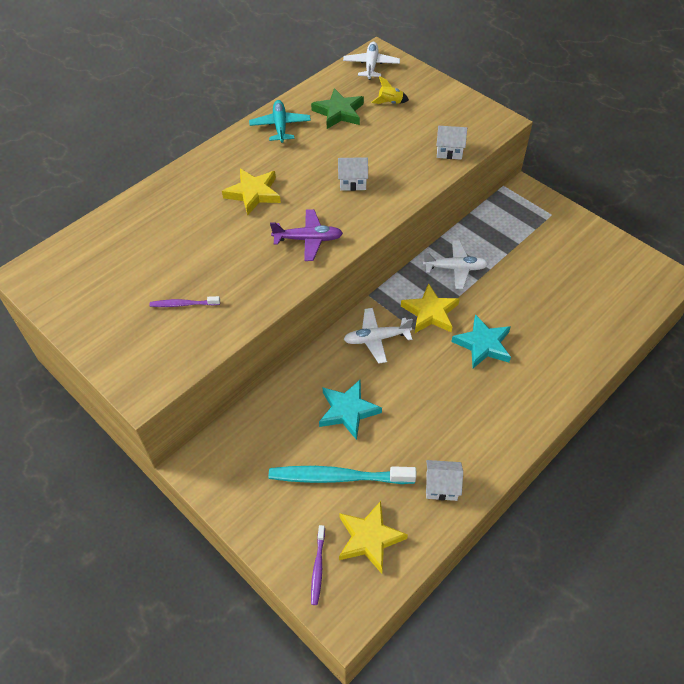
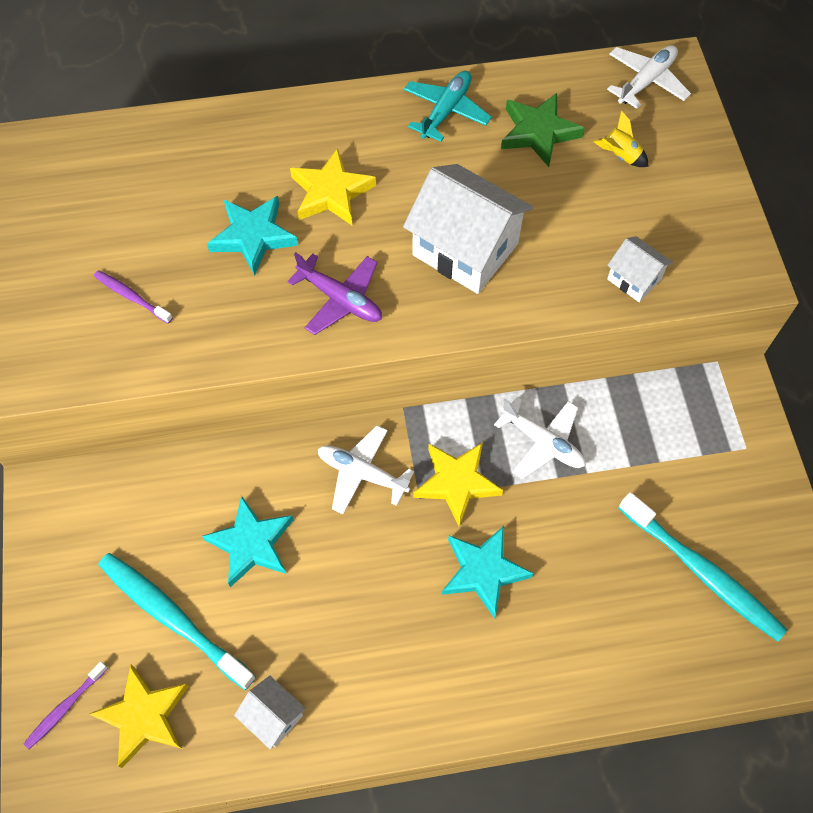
camera: 35 degrees right, 10 degrees up
(228, 237) = (253, 236): none -> turquoise star
(353, 182) = (465, 249): white house -> white house, size x1.99
(584, 279) = (702, 572): none -> turquoise toothbrush

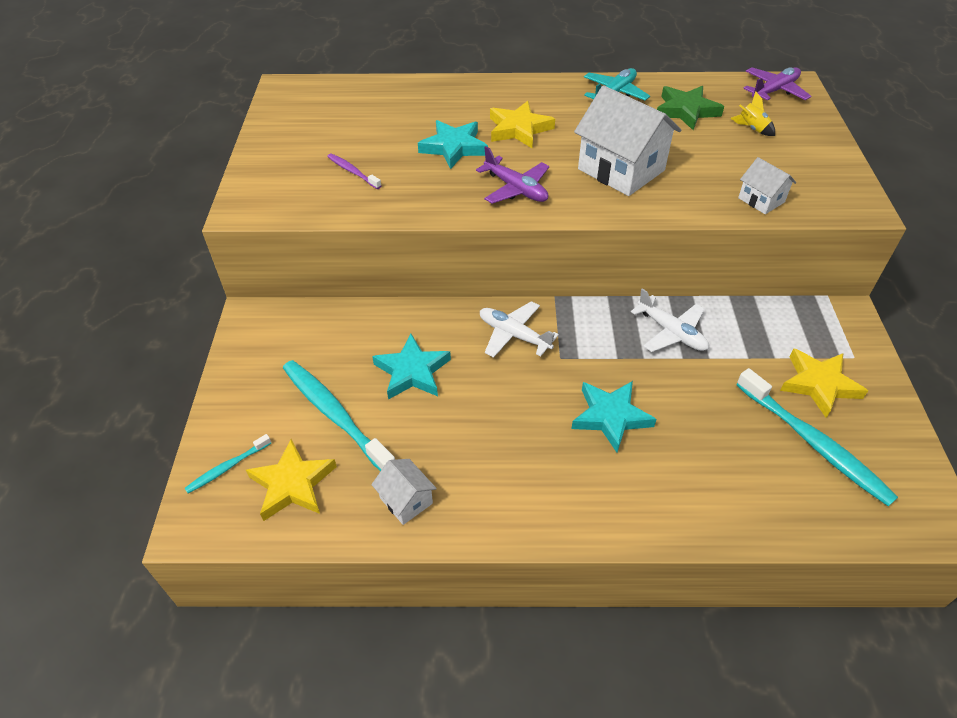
camera: 10 degrees right, 15 degrees down
(65, 707) = (227, 467): purple toothbrush -> turquoise toothbrush
(457, 483) = (594, 351): yellow star -> yellow star (819, 384)
(646, 81) = (774, 91): white plane -> purple plane

